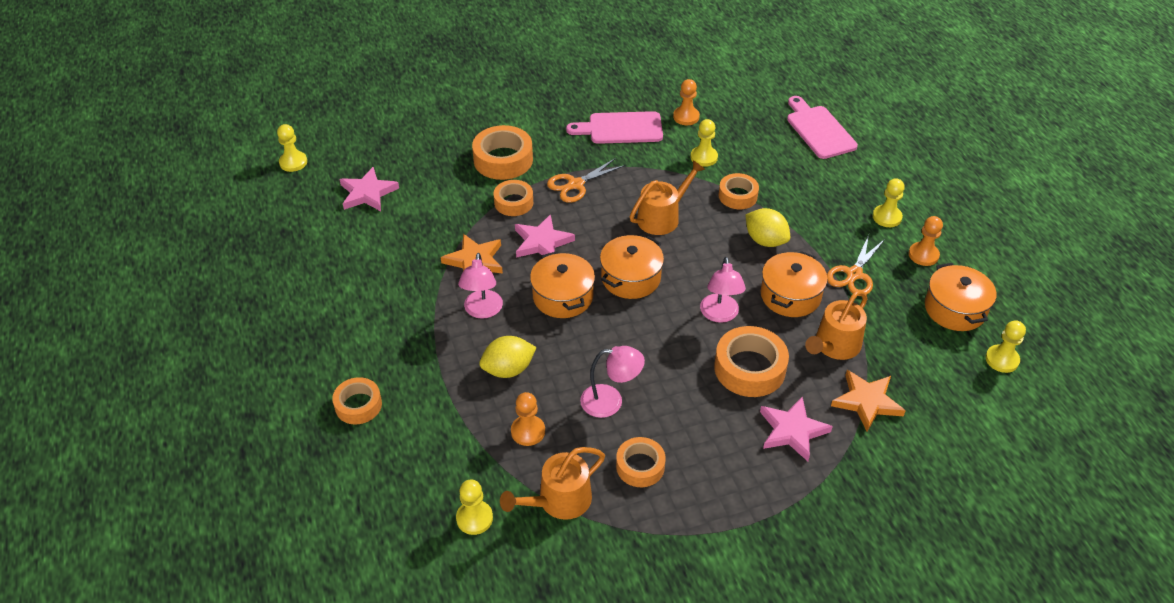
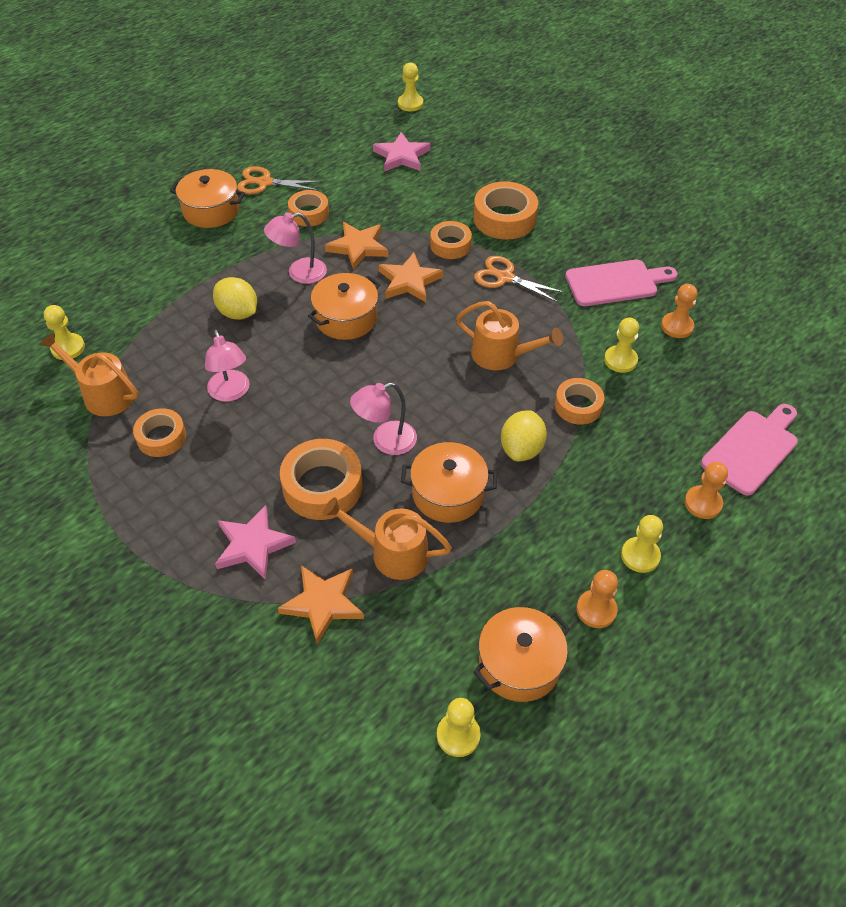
camera: 65 degrees right, 5 degrees up
(358, 405) = (159, 241): orange tape -> orange tape (309, 213)
(528, 431) = (172, 349): orange pawn -> orange pawn (703, 503)
(542, 242) = (409, 281): pink star -> orange star
(621, 128) = (615, 283): pink cutting board -> pink cutting board turned 105 degrees clockwise
(631, 278) = (398, 358): orange pot -> orange pot (211, 210)
(854, 274) = (517, 545): orange scissors -> orange scissors (265, 183)

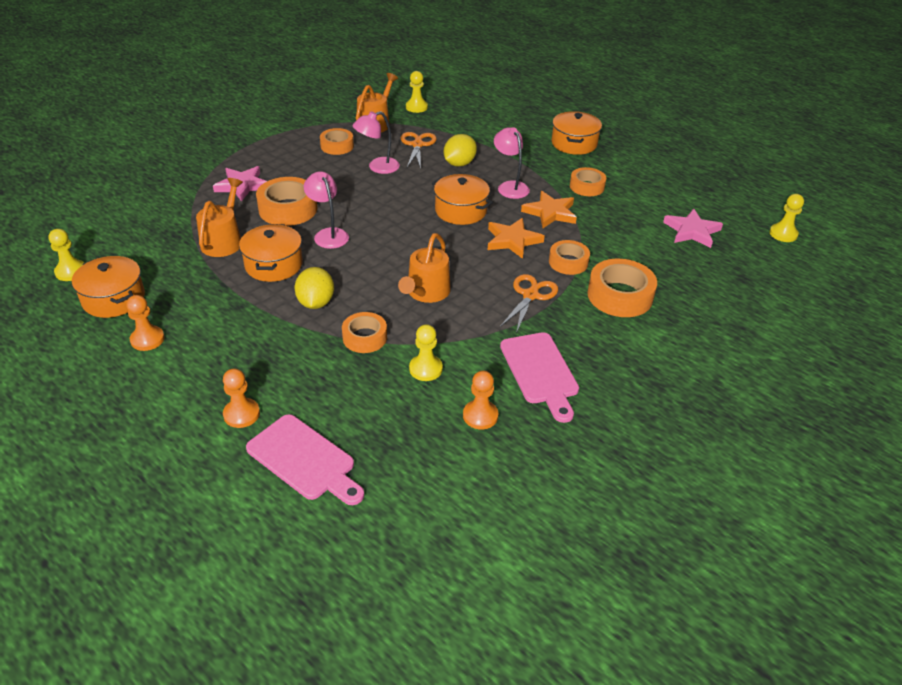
camera: 85 degrees right, 10 degrees down
(265, 183) = (619, 164): orange scissors -> orange scissors (417, 145)
(323, 603) = (189, 214): orange star -> none
(521, 449) = (316, 303): yellow lemon -> yellow lemon turned 75 degrees clockwise
(640, 556) = (192, 368): yellow pawn -> none

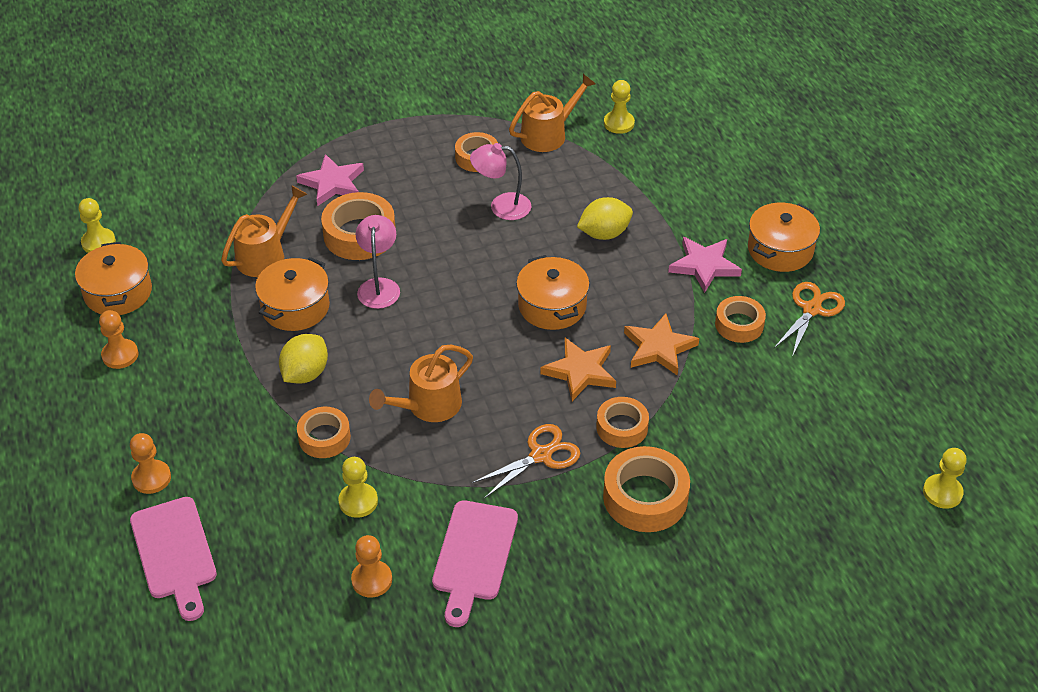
camera: 30 degrees right, 5 degrees up
(417, 145) = (574, 186): orange scissors -> orange scissors (811, 309)
(510, 186) = (640, 290): pink lamp -> none
(692, 231) = (819, 442): pink star -> pink star (704, 266)

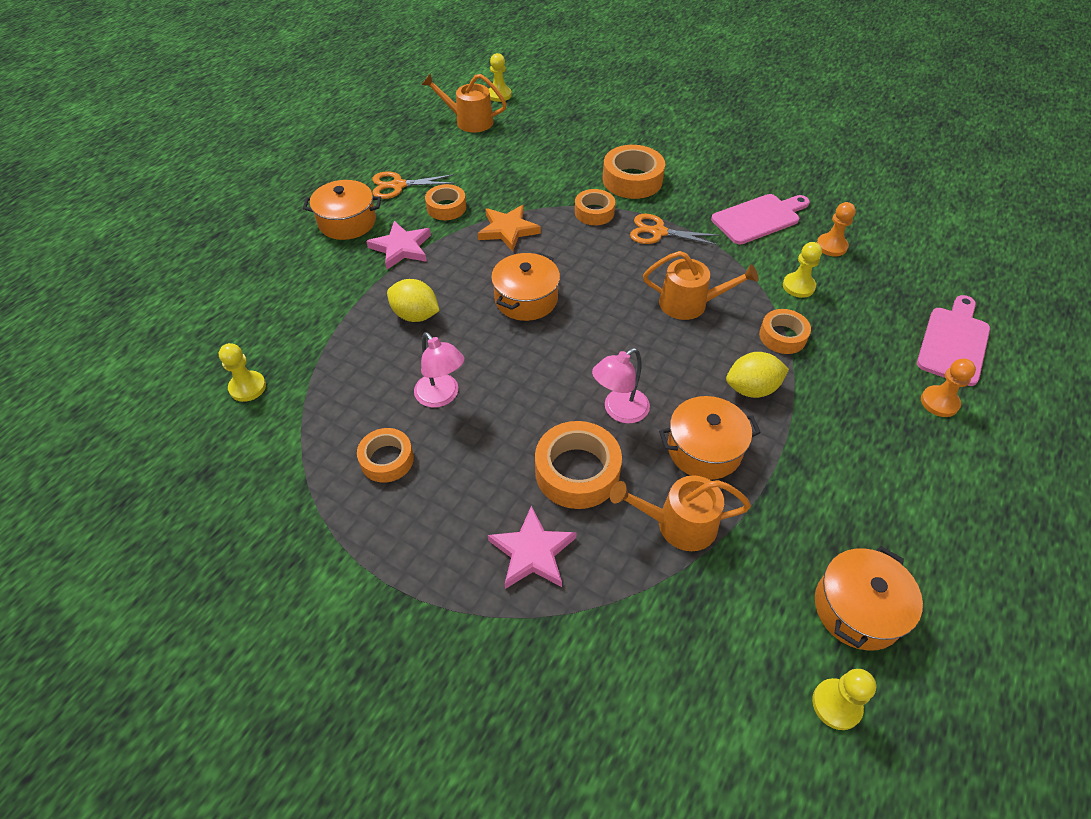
camera: 130 degrees left, 5 degrees up
(120, 355) = (900, 531): orange pawn -> none
(548, 134) = (305, 428): orange watering can -> orange watering can (469, 121)
(580, 371) = (571, 252): orange star -> none

